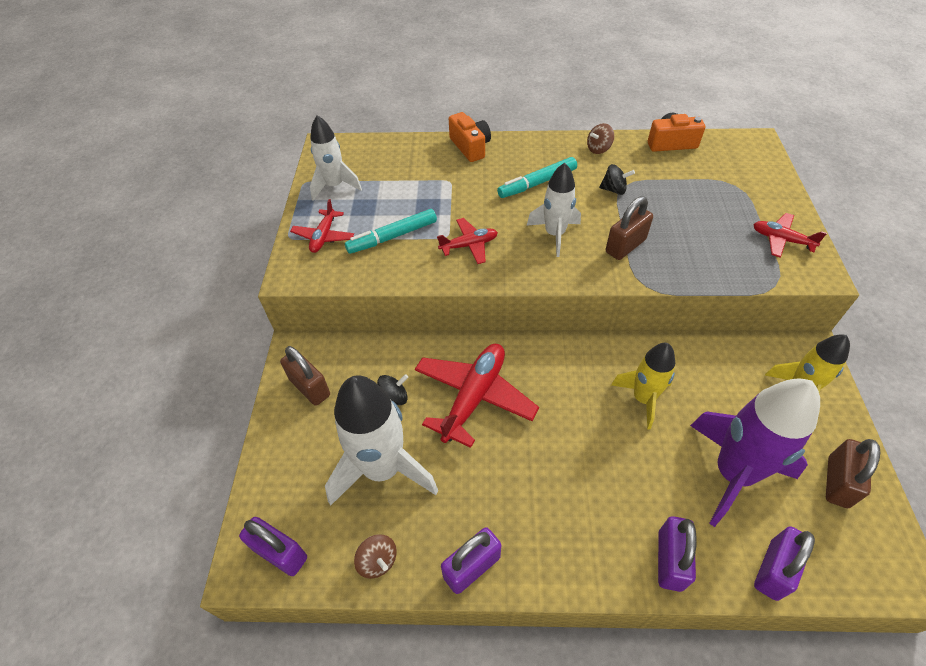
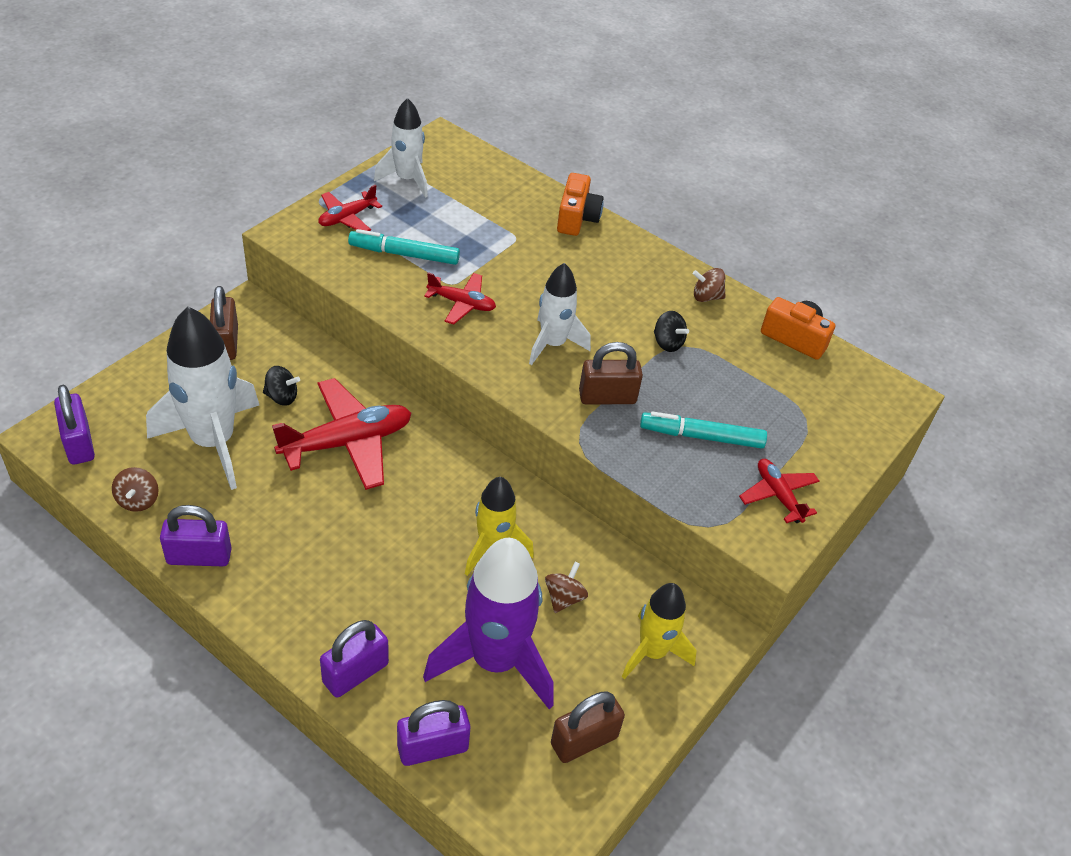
camera: 30 degrees right, 5 degrees down
(537, 183) = (598, 290): turquoise marker -> turquoise marker (701, 436)
(716, 397) = (564, 598): none -> brown spinning top

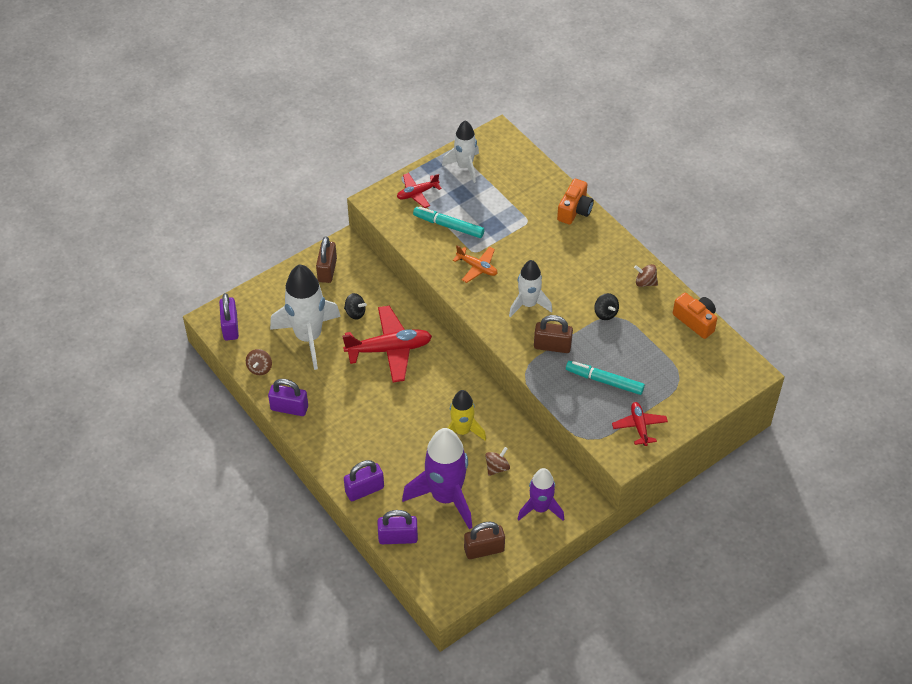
camera: 20 degrees right, 5 degrees up
(462, 304) = (477, 267): red plane -> orange plane
(652, 652) = (540, 508): yellow rocket -> purple rocket

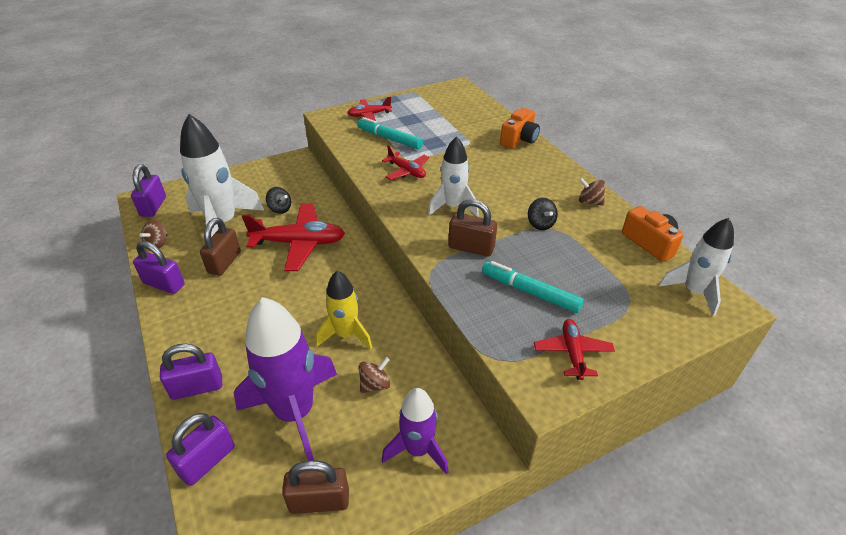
camera: 10 degrees right, 10 degrees down
(327, 270) = (271, 174): brown padlock -> brown padlock (224, 262)
(398, 537) = (207, 461): purple padlock -> purple padlock turned 60 degrees counterclockwise
(464, 166) = (420, 102): white rocket -> white rocket (693, 291)
(477, 267) = (407, 171): orange plane -> red plane

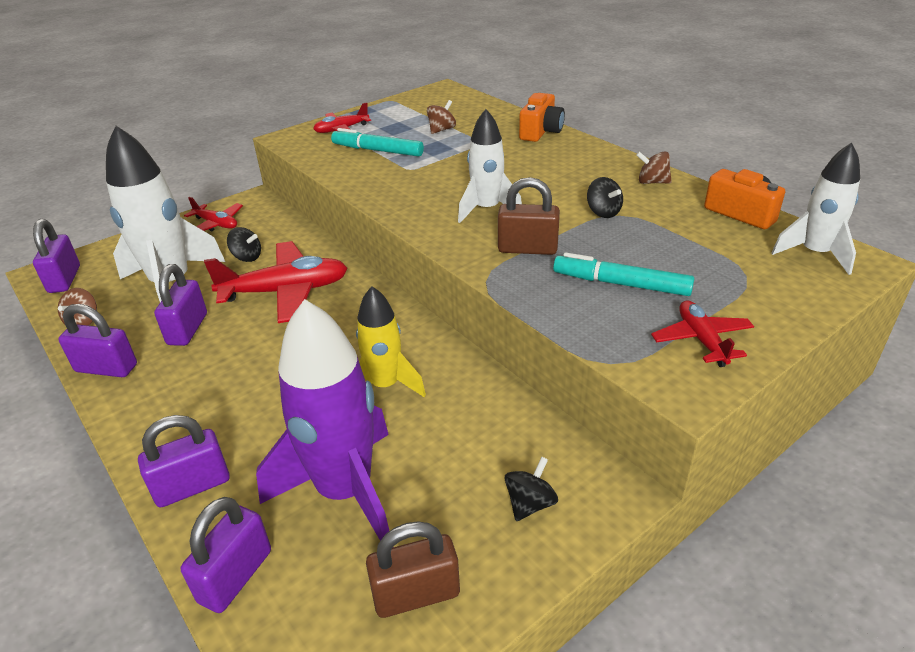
camera: 10 degrees left, 5 degrees down
(224, 262) = (187, 329): brown padlock -> purple padlock
(375, 384) = (444, 437): brown spinning top -> brown spinning top (441, 130)
(407, 171) = (413, 181): red plane -> red plane (216, 224)
(418, 450) = (530, 503): purple rocket -> black spinning top

